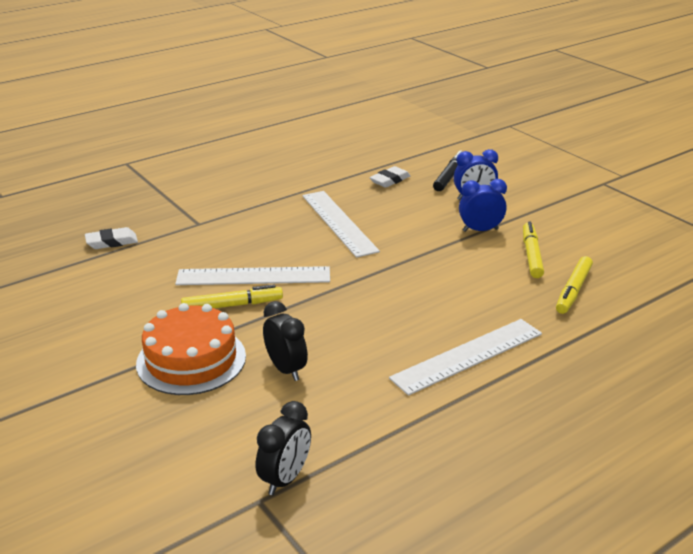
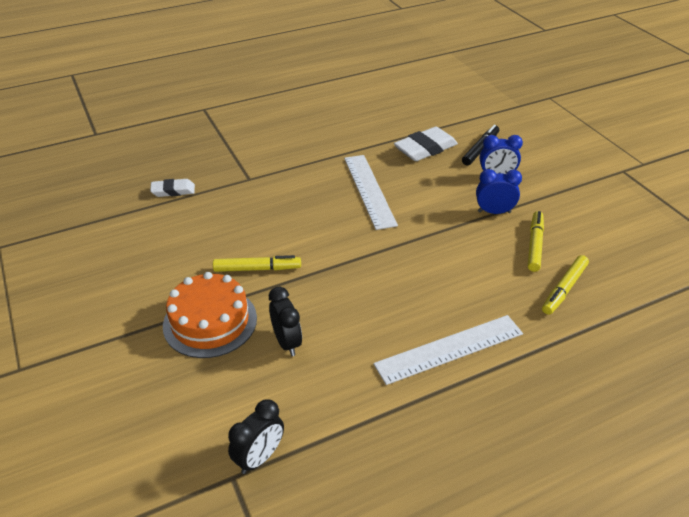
camera: 10 degrees right, 10 degrees up
(253, 276) = (282, 240): white ruler -> none
(390, 180) = (425, 149): white eraser -> white eraser, size x1.66

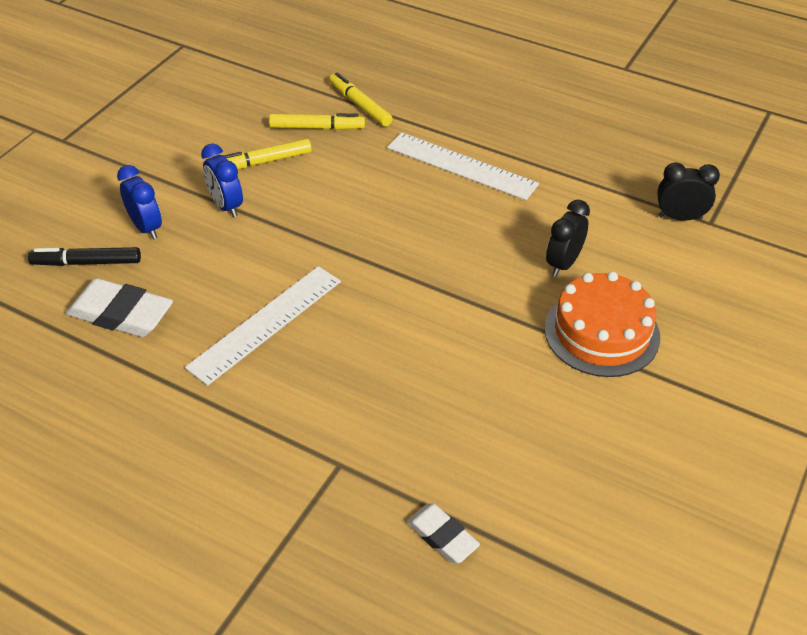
camera: 125 degrees left, 5 degrees up
(257, 269) = (496, 343): yellow marker -> yellow marker (360, 105)

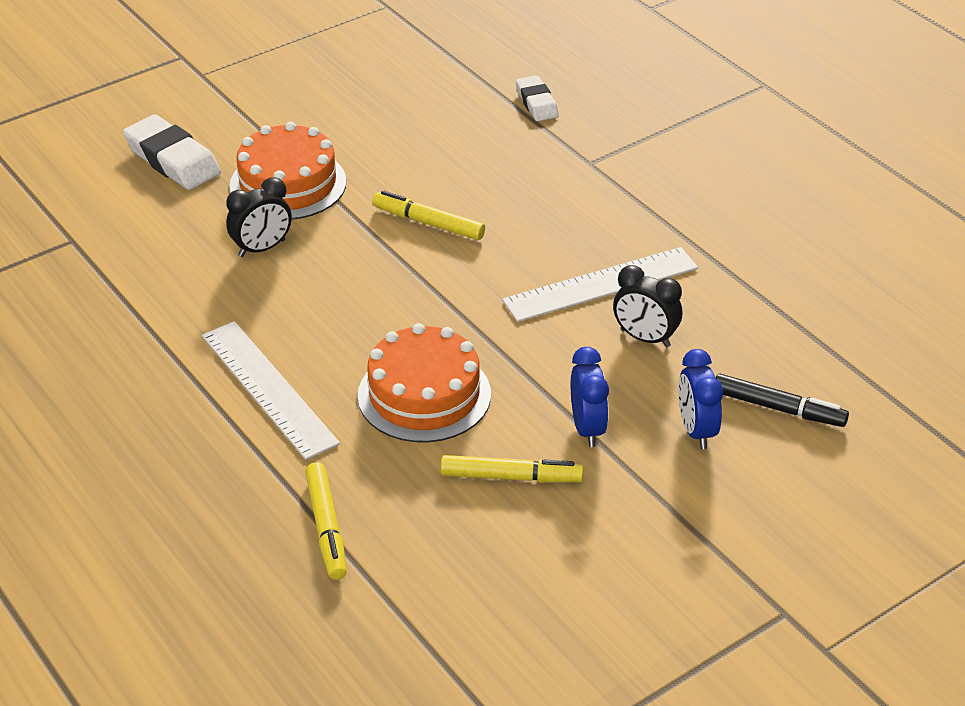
camera: 155 degrees left, 5 degrees down
(121, 314) = (750, 338): white eraser -> white eraser (173, 160)
(317, 127) = (410, 508): yellow marker -> yellow marker (428, 223)
(353, 193) = (424, 395): none -> orange cake
(680, 217) = (95, 254): black clock -> black clock (645, 338)

